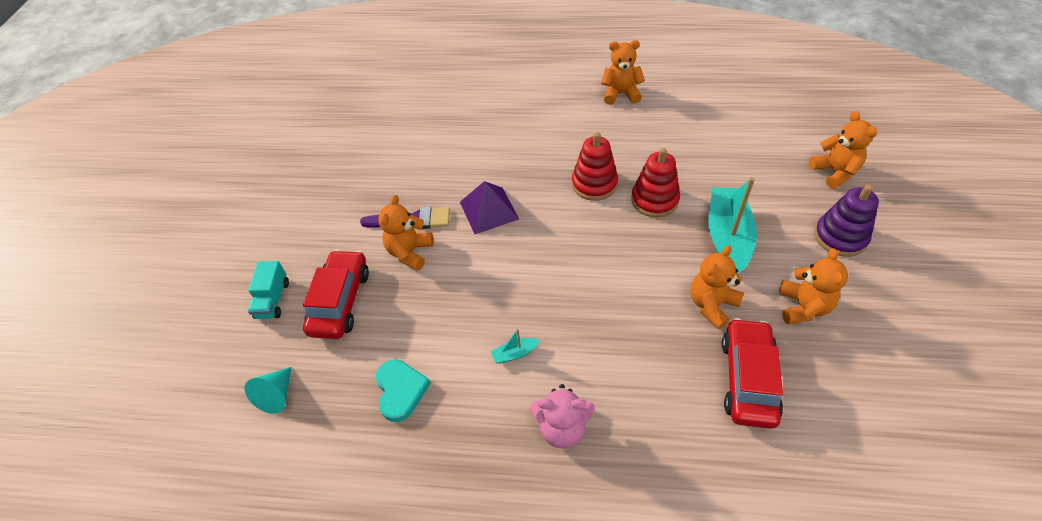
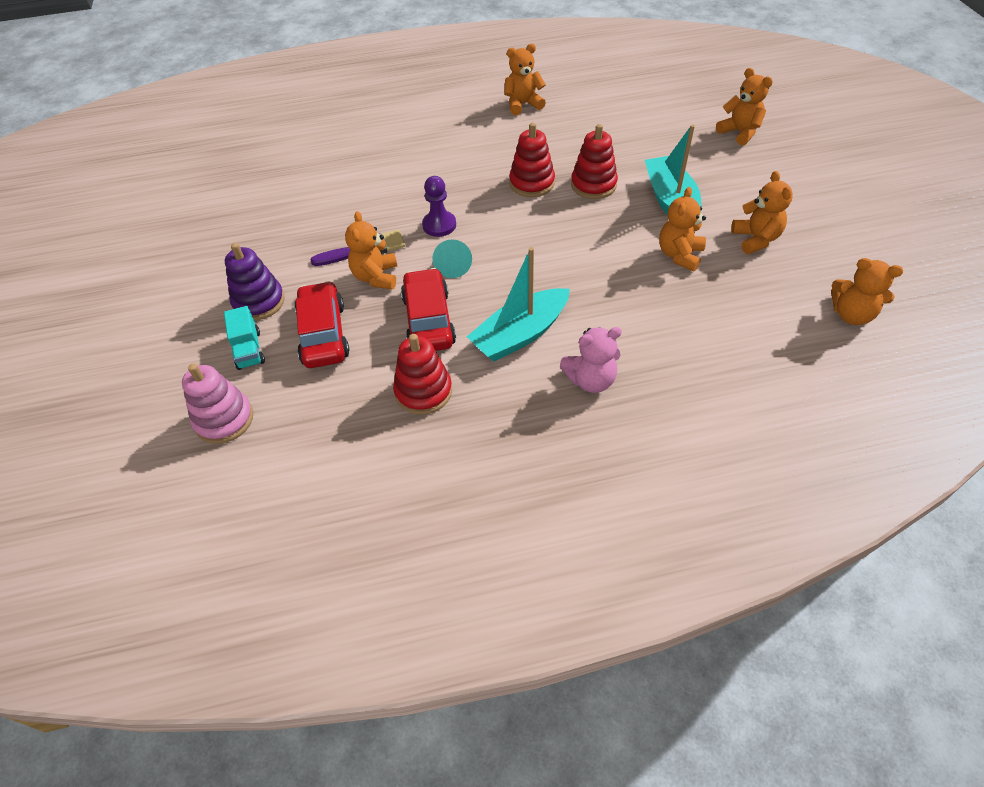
camera: 20 degrees left, 0 degrees up
(223, 366) = (224, 419): none -> pink stacking toy
(277, 395) = (296, 428): turquoise cone -> turquoise cone (453, 266)
(400, 390) = (423, 391): turquoise heart -> red stacking toy
(489, 210) = (439, 225): purple pyramid -> purple pawn
(515, 353) = (520, 334): turquoise boat -> turquoise boat, size x2.40
(748, 379) = (733, 303): red car -> red car (428, 320)
(840, 237) = (764, 181): purple stacking toy -> purple stacking toy (259, 302)
(879, 433) = (851, 315): none -> orange teddy bear

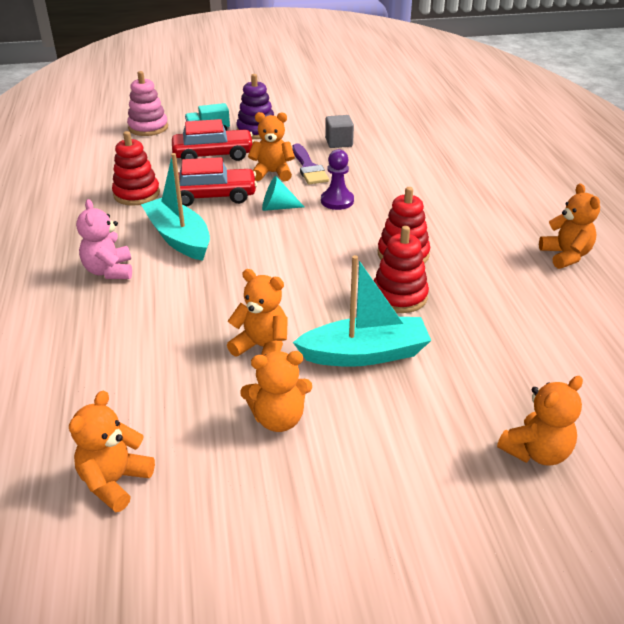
camera: 90 degrees right, 15 degrees down
(305, 230) = (339, 142): none -> grey cube

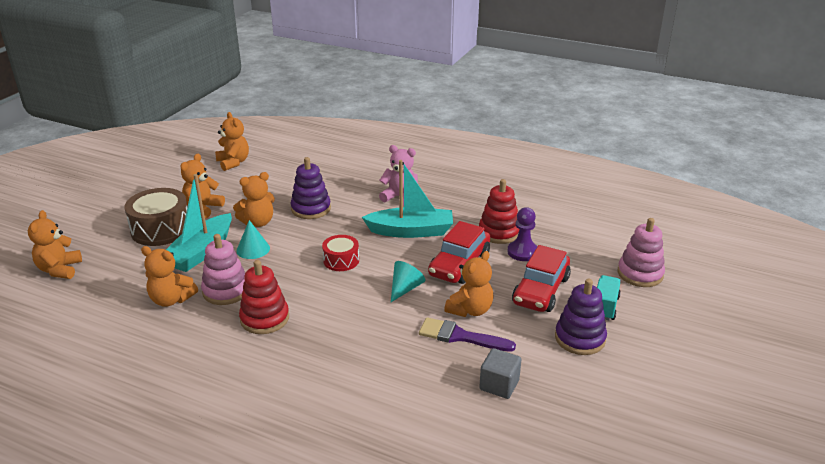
camera: 125 degrees right, 5 degrees down
(192, 322) = (311, 209): none -> purple stacking toy
(273, 255) = (341, 260): none -> red drum
(317, 319) = (253, 249): none -> turquoise cone
(337, 201) = (380, 324): purple pawn -> purple pawn (522, 252)
(364, 423) = (161, 229): none -> brown drum
(399, 296) = (226, 291): red stacking toy -> pink stacking toy
(565, 256) = (139, 410): orange teddy bear -> orange teddy bear (171, 299)

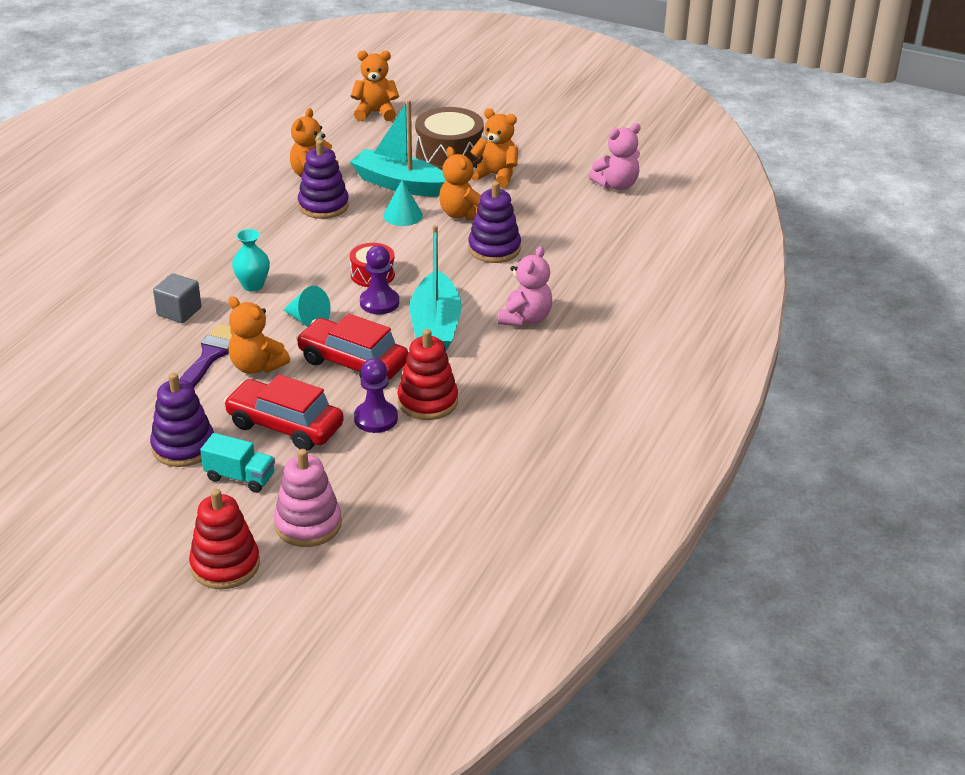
camera: 90 degrees right, 5 degrees up
(226, 291) = (323, 206): pink stacking toy -> purple stacking toy
(233, 162) = (616, 185): orange teddy bear -> pink teddy bear
(264, 318) = (270, 232): red stacking toy -> red stacking toy (225, 565)
(353, 322) = (253, 285): none -> turquoise vase
(381, 256) = (379, 303): none -> purple pawn
(499, 385) = (123, 378): grey cube -> grey cube (179, 312)

